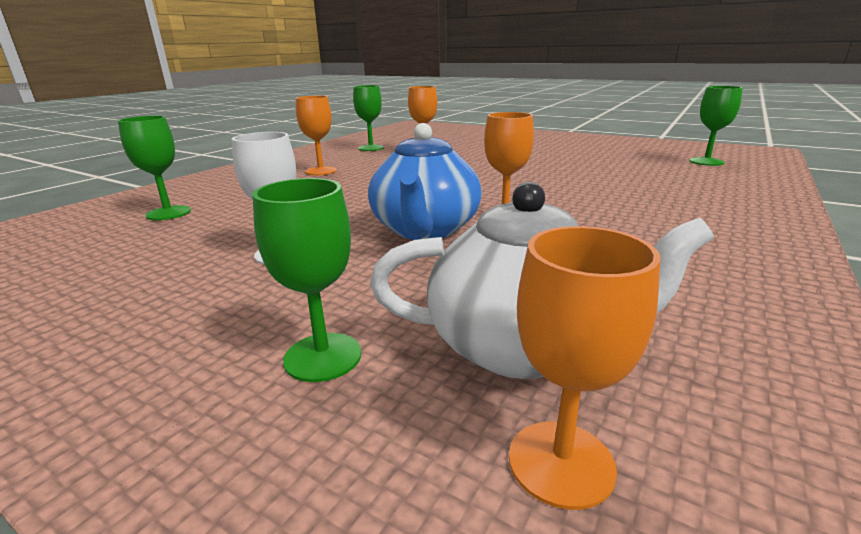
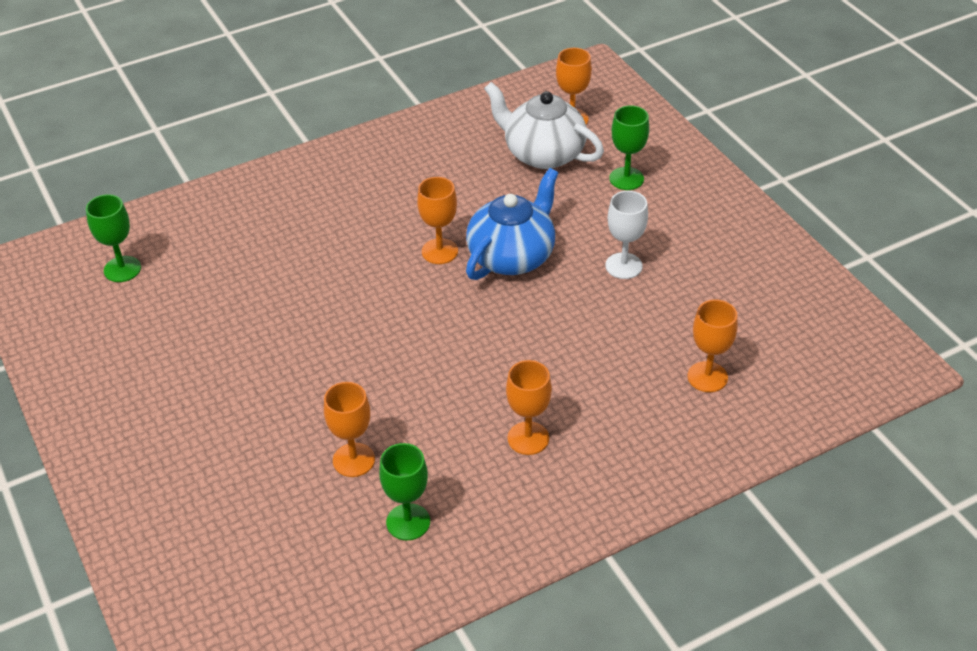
camera: 150 degrees left, 20 degrees up
(168, 213) = (707, 377): green goblet -> orange goblet

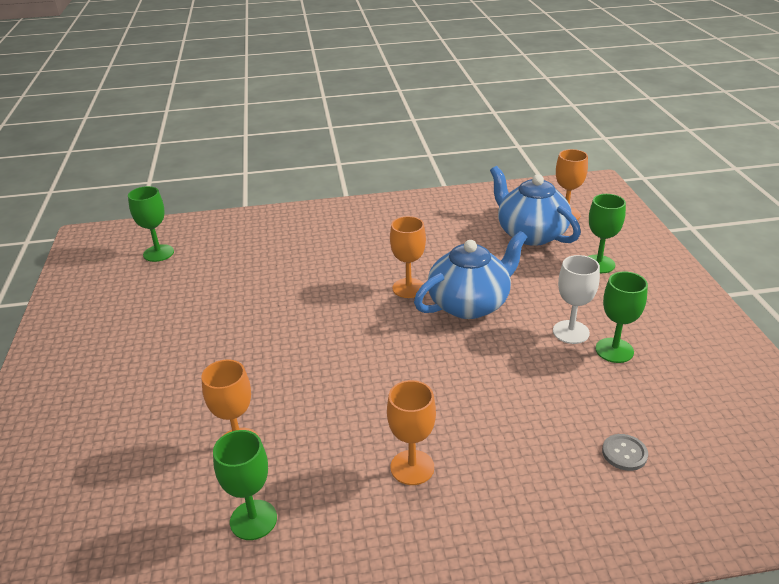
camera: 20 degrees right, 10 degrees down
(542, 154) = (530, 234): white teapot -> blue teapot
(670, 276) = (614, 350): none -> green goblet
(707, 377) = (624, 453): orange goblet -> grey button

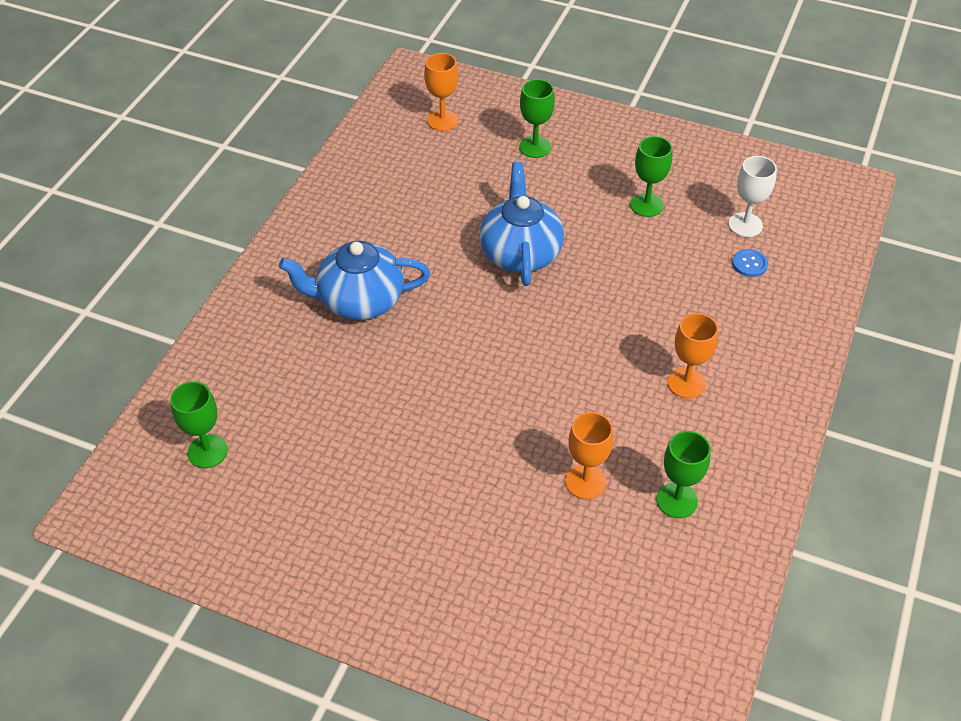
camera: 60 degrees left, 15 degrees up
(408, 288) = (461, 280): orange goblet -> none
(530, 234) = (451, 159): blue teapot -> blue teapot (359, 301)
(571, 332) = (607, 215): white goblet -> white goblet (745, 225)
(624, 453) = (749, 264): grey button -> blue button

